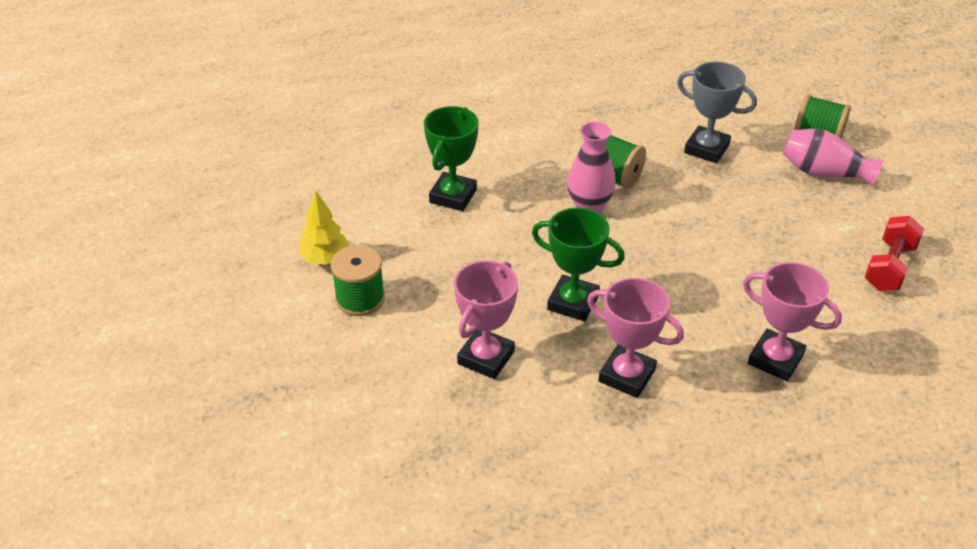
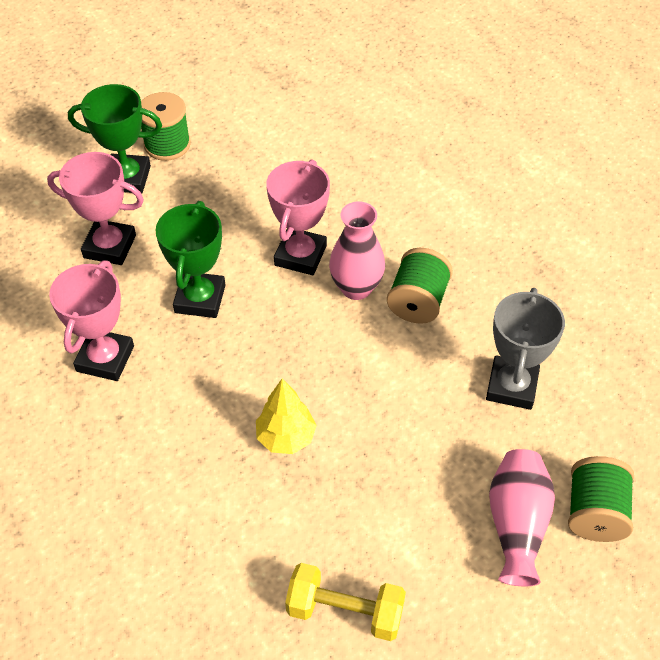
camera: 75 degrees right, 10 degrees up
(325, 259) = (213, 109): yellow tree -> yellow tree (286, 437)
(453, 196) = (334, 175): green trophy -> green trophy (127, 178)
(775, 359) = (153, 490): pink trophy -> pink trophy (300, 255)
(889, 267) = (345, 611): red dumbbell -> yellow dumbbell

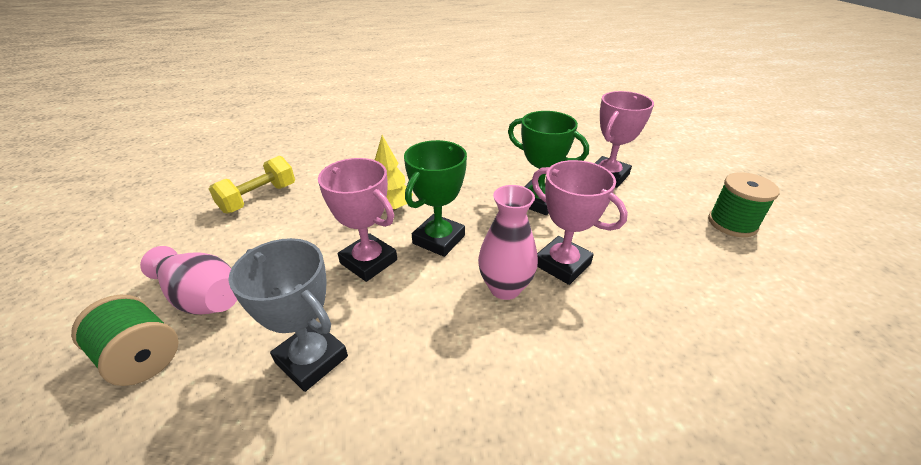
camera: 115 degrees right, 15 degrees down
(105, 359) = (507, 159): pink trophy -> pink trophy (368, 261)
(127, 178) = (685, 196): green trophy -> green trophy (438, 239)
(418, 301) = (463, 327): green spool -> none

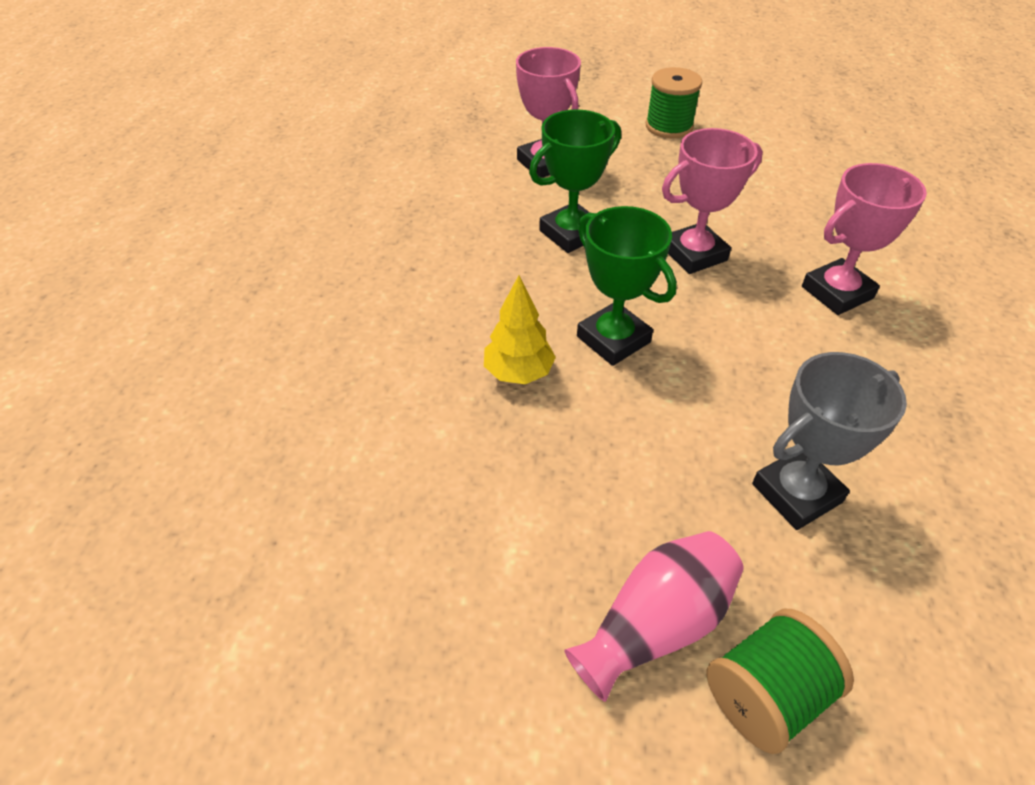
camera: 70 degrees left, 10 degrees up
(259, 198) = (396, 549): yellow dumbbell -> none
(368, 261) = (635, 416): pink trophy -> pink trophy (837, 292)
(505, 288) = (719, 307): pink vase -> none

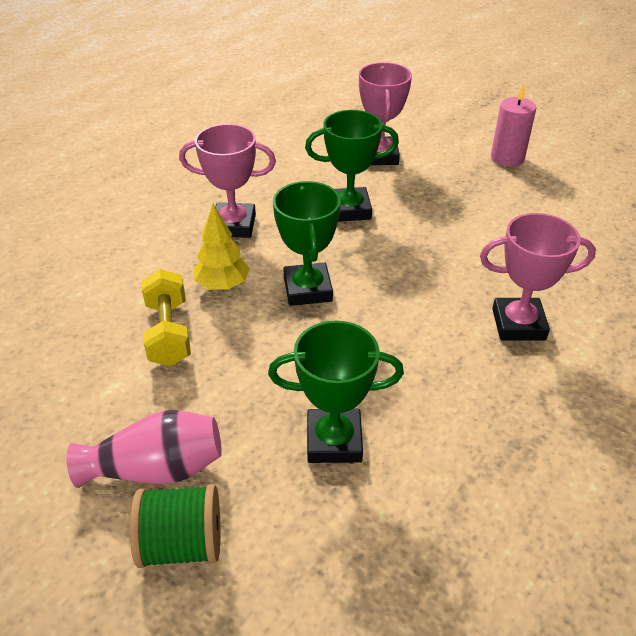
camera: 30 degrees right, 5 degrees down
(512, 457) = (168, 333): none -> yellow dumbbell
(669, 126) = (507, 158): green spool -> pink candle
(694, 254) = (429, 255): pink trophy -> pink trophy (234, 225)
(796, 493) = (334, 440): grey trophy -> green trophy

